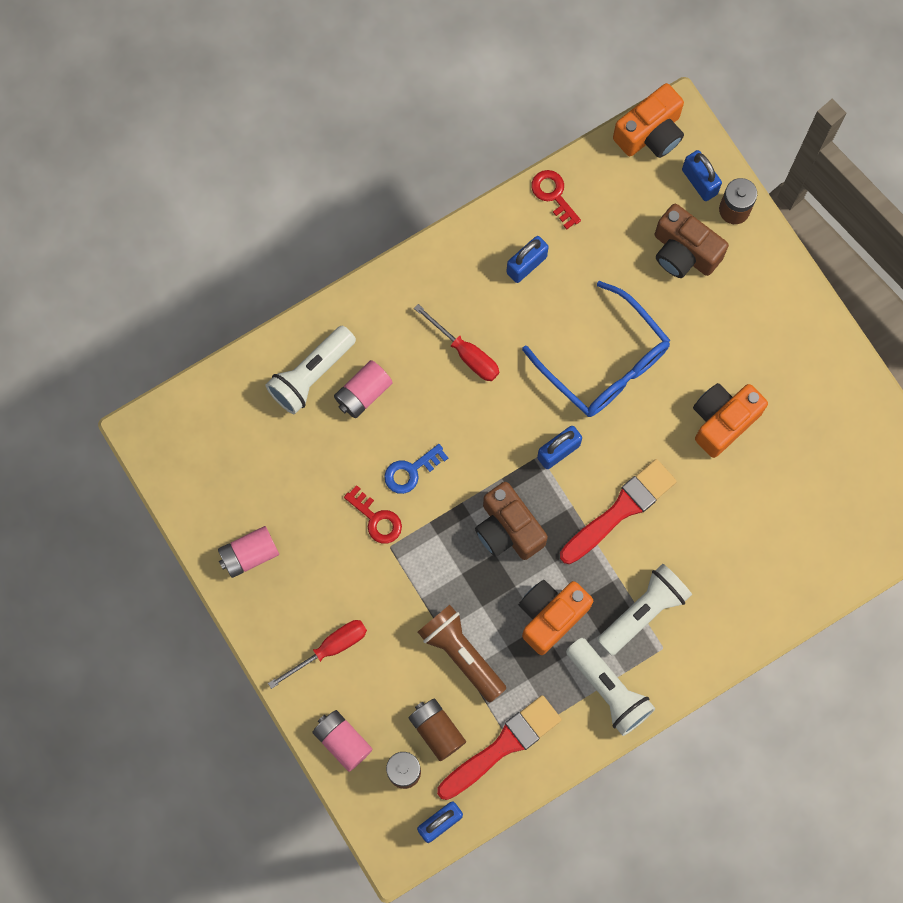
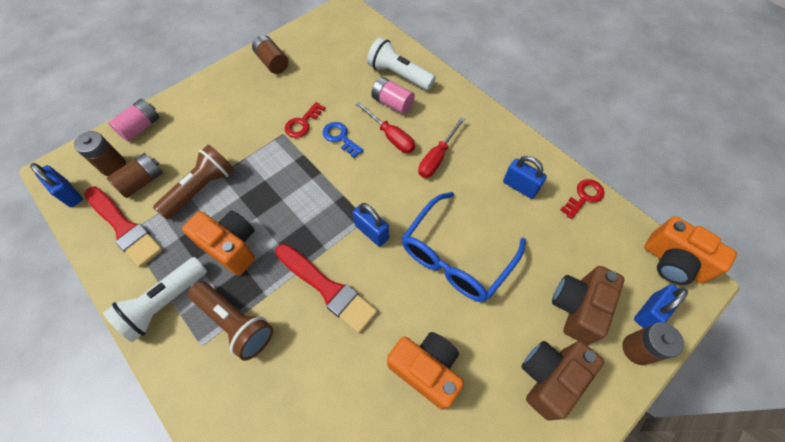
camera: 80 degrees right, 15 degrees down
(249, 554) = (272, 62): pink battery -> brown battery
(329, 649) = (208, 111): red screwdriver -> red screwdriver (391, 137)
(508, 529) = (302, 205): brown camera -> brown camera (549, 378)
(643, 611) = (235, 322): white flashlight -> brown flashlight

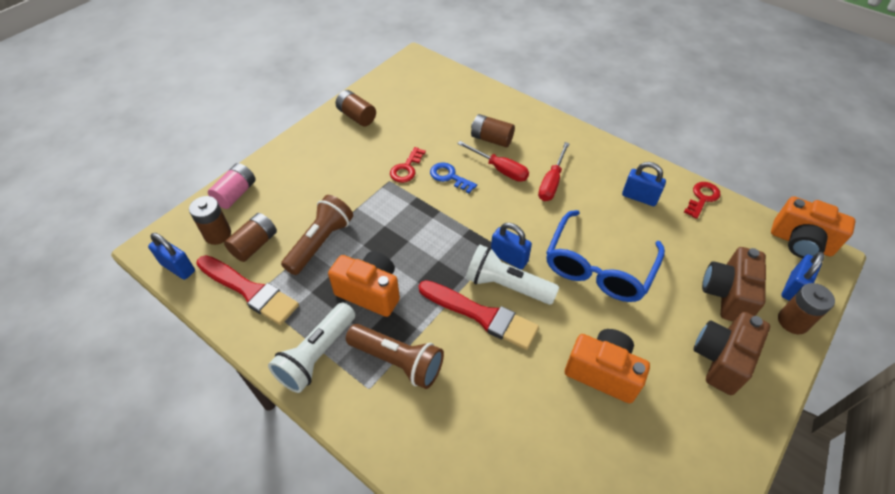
camera: 10 degrees left, 10 degrees down
(392, 103) = (491, 139): pink battery -> brown battery
(399, 75) = (490, 113): white flashlight -> white flashlight (507, 286)

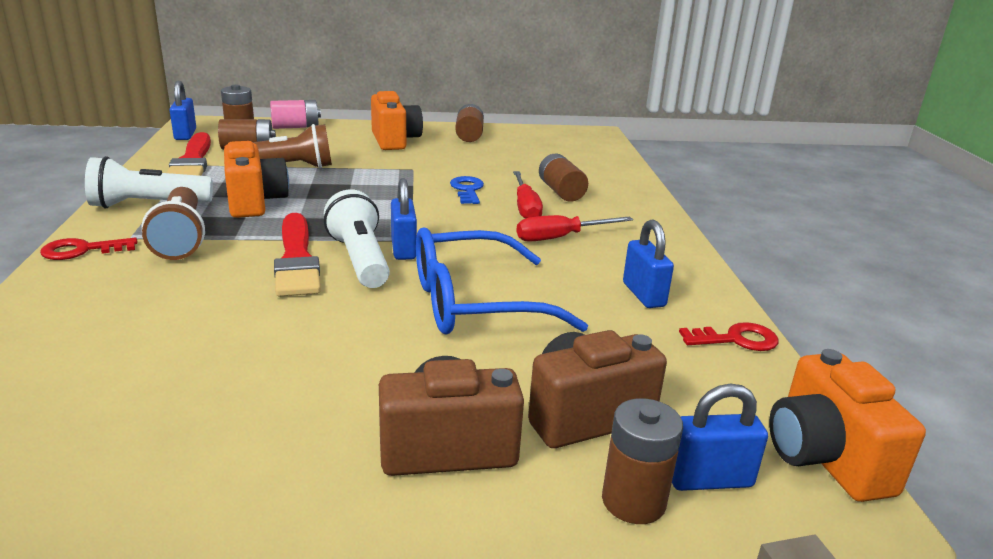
camera: 45 degrees right, 25 degrees down
(406, 168) = (442, 170): red key -> red key (82, 250)
(602, 372) = (302, 356): orange camera -> orange camera (394, 141)

